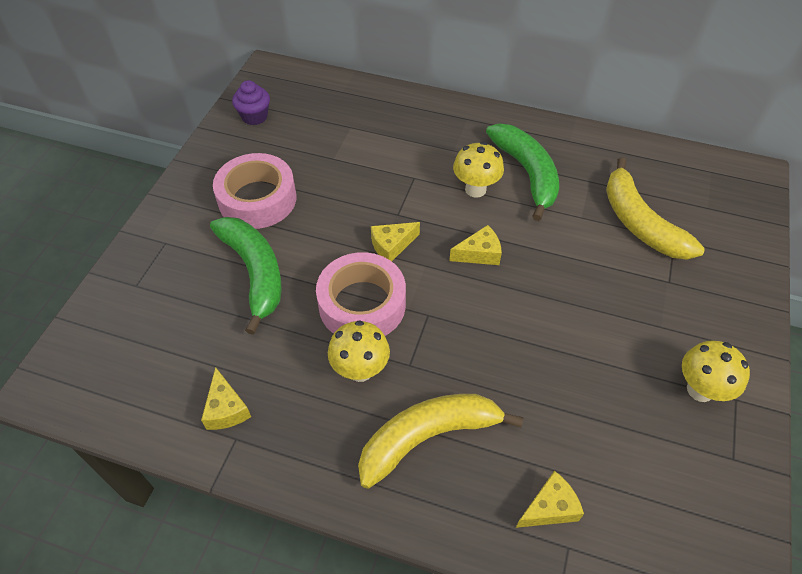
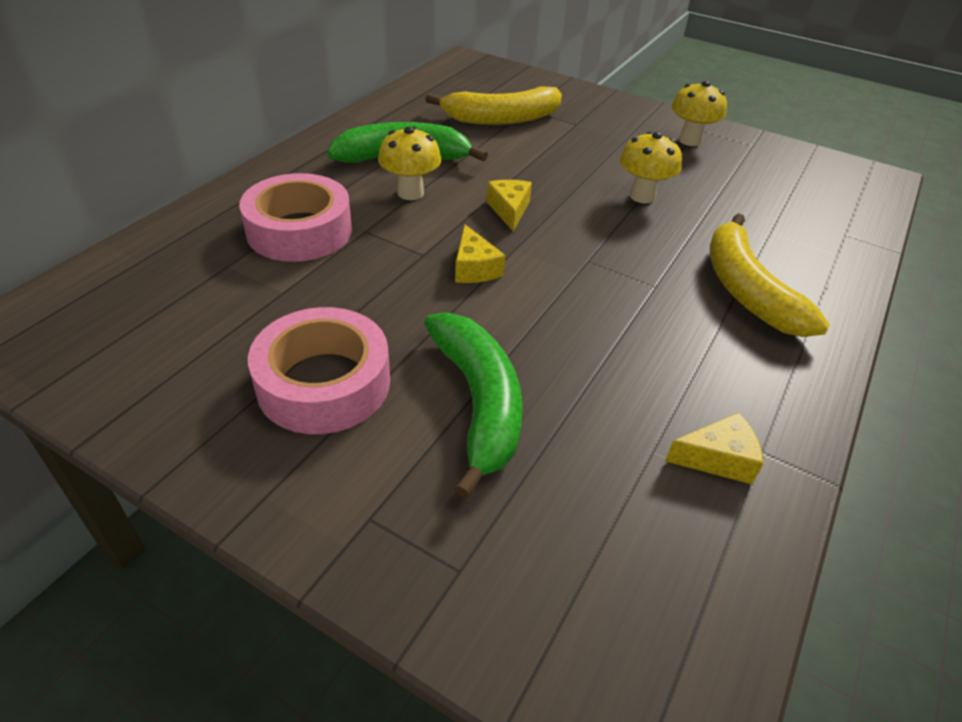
camera: 80 degrees left, 10 degrees down
(254, 116) = (114, 365): purple cupcake -> none
(255, 272) = (478, 403): green banana -> green banana turned 90 degrees clockwise
(360, 370) = (660, 324): yellow mushroom -> yellow mushroom (642, 196)
(362, 304) = (562, 307): pink tape -> pink tape (299, 230)
(549, 508) = (811, 235): yellow cheese -> none

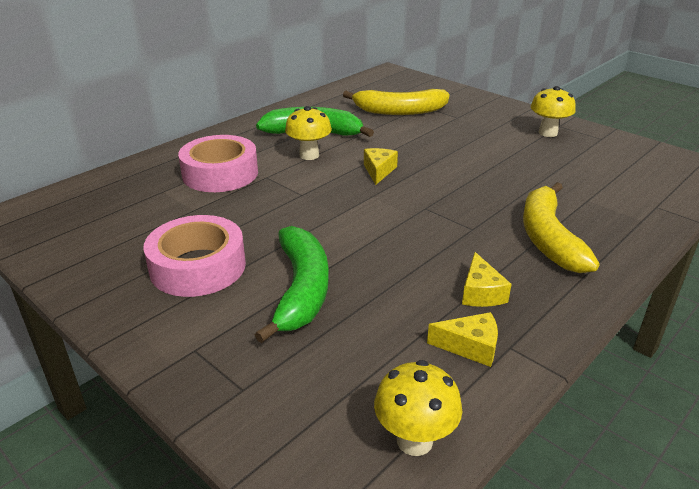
camera: 15 degrees right, 10 degrees down
(474, 268) = (335, 206): yellow cheese -> yellow cheese (480, 292)
(642, 196) = (489, 168): yellow mushroom -> yellow mushroom (414, 440)

